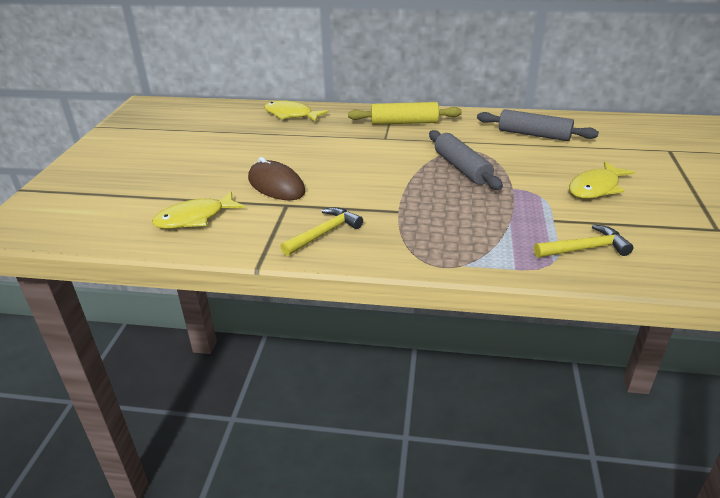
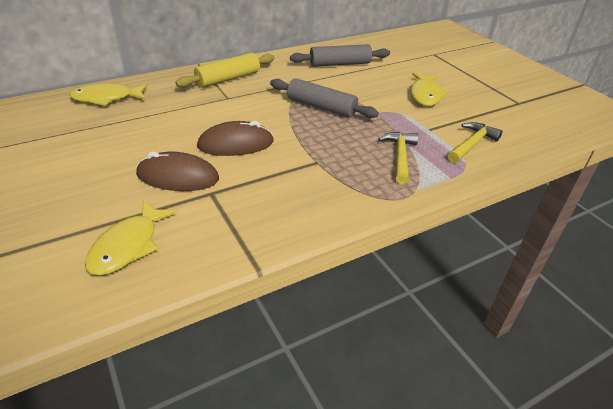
camera: 40 degrees left, 5 degrees up
(324, 233) = (280, 207): yellow hammer -> yellow hammer (400, 156)
(347, 176) = (236, 144): none -> brown mouse

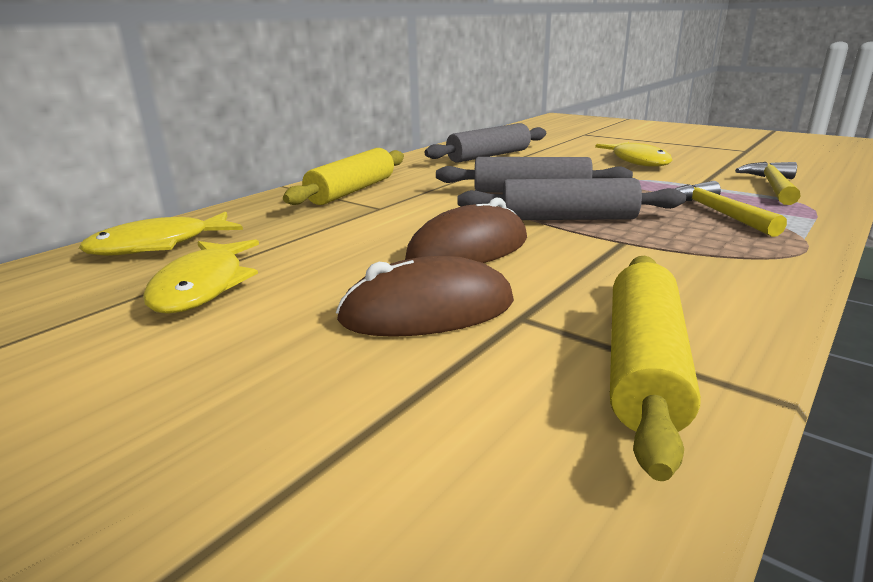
camera: 20 degrees left, 15 degrees down
(128, 246) = (478, 454): yellow fish -> yellow fish (203, 287)
(226, 233) = (643, 366): none -> yellow rolling pin
(312, 136) = (568, 218): none -> grey rolling pin

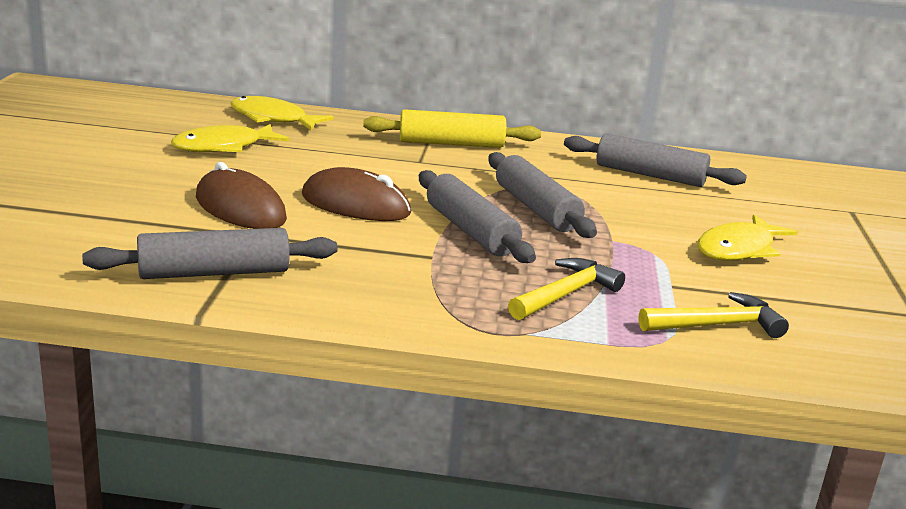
camera: 55 degrees right, 0 degrees up
(643, 366) = (214, 272): yellow rolling pin -> grey rolling pin

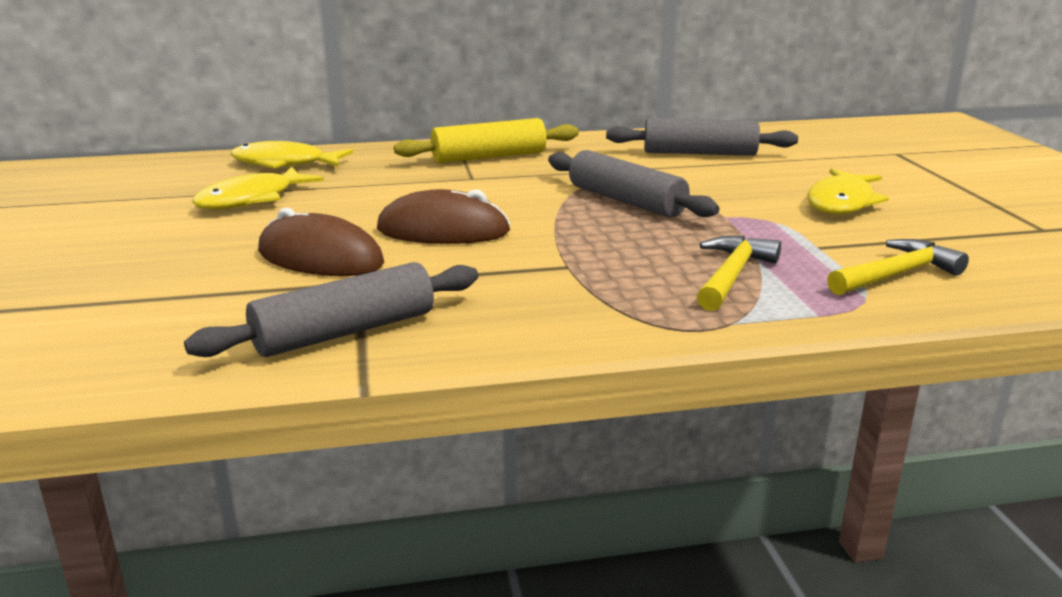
camera: 15 degrees left, 0 degrees up
(471, 231) = (583, 234): grey rolling pin -> none

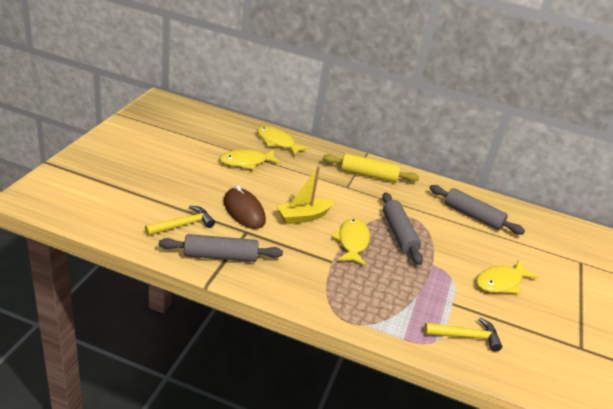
camera: 25 degrees right, 10 degrees up
(443, 230) = (303, 217): brown mouse -> yellow boat
(568, 232) = (352, 242): none -> yellow fish
(732, 275) = (393, 300): yellow hammer -> yellow hammer (183, 225)

